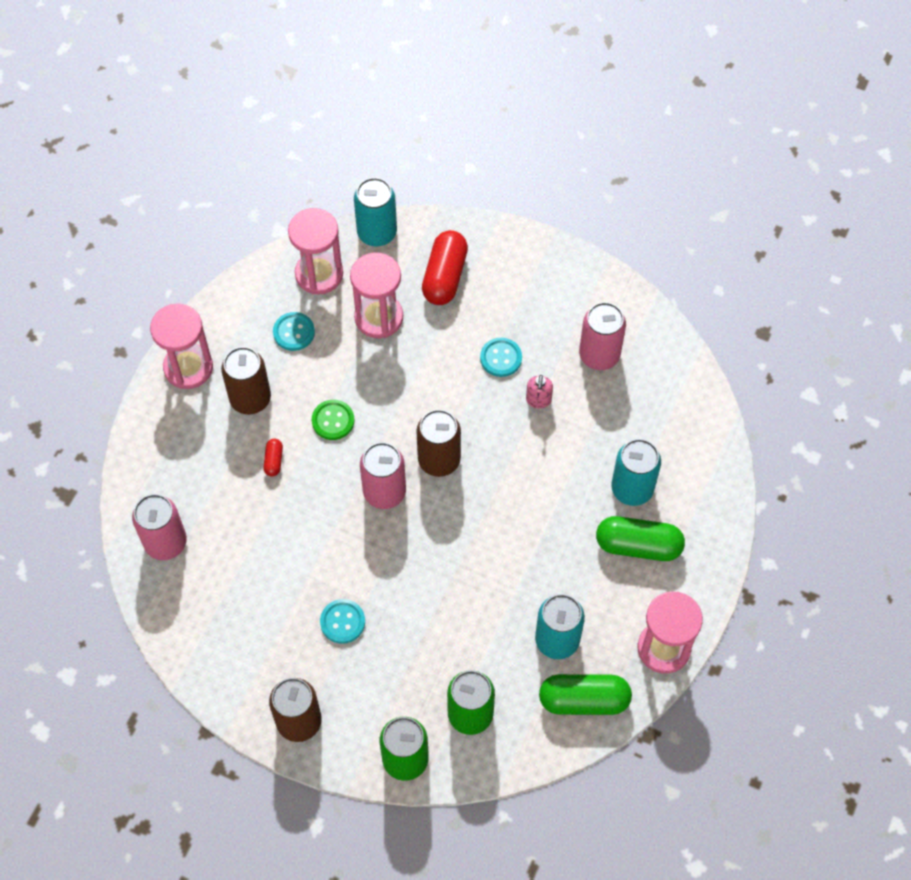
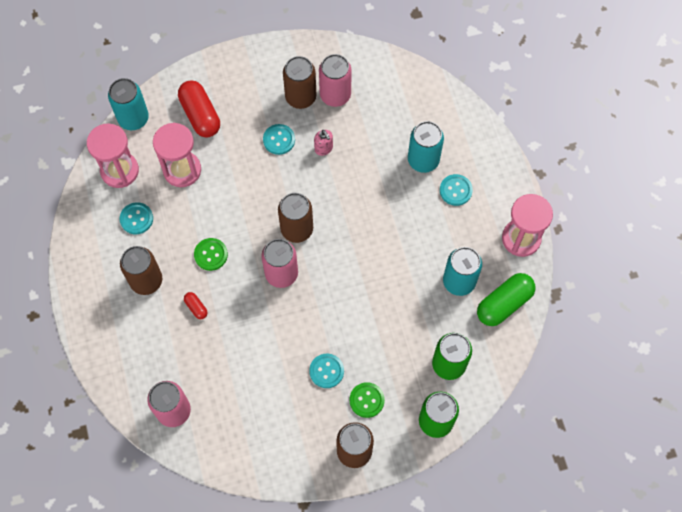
camera: 40 degrees left, 5 degrees up
(188, 367) = (88, 291): pink hourglass -> none
(356, 682) = (366, 400): none -> green button
(561, 331) = (300, 97): none -> brown can
(638, 545) = (455, 190): green capsule -> turquoise button

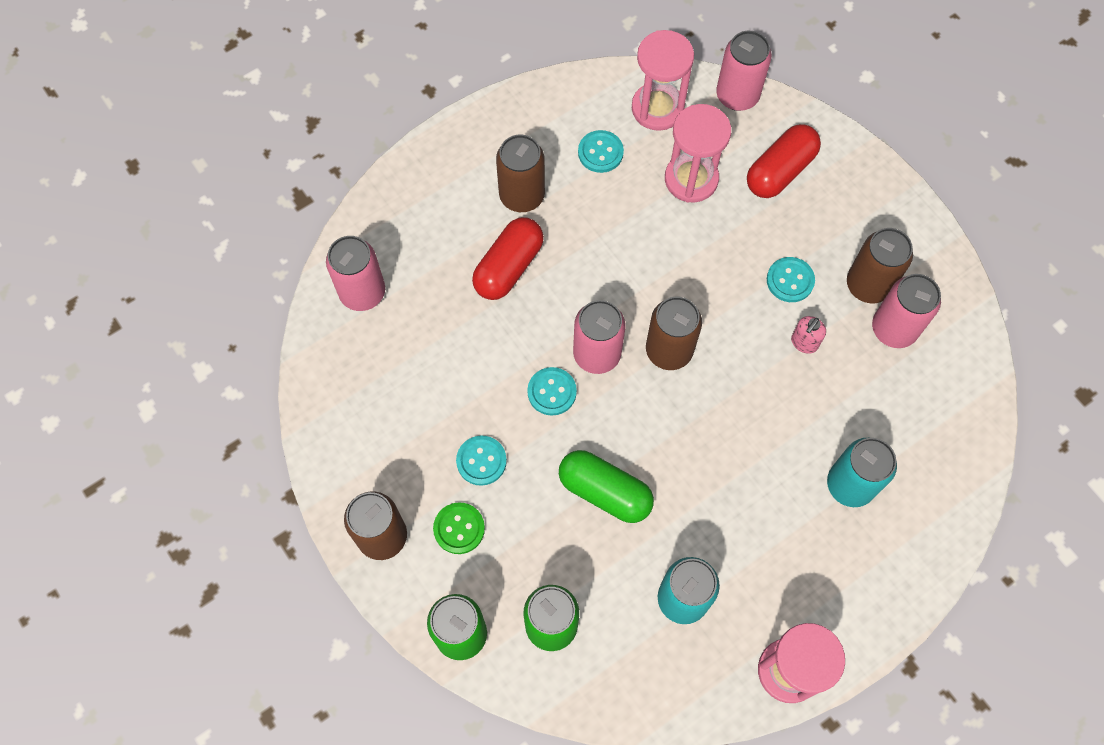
camera: 70 degrees right, 0 degrees up
(133, 118) = (737, 95): turquoise can -> pink can
(196, 307) = (508, 267): red capsule -> red capsule, size x2.16
(211, 255) = (588, 257): green button -> none
(455, 190) = (823, 547): turquoise button -> turquoise button (552, 392)
(504, 304) = (674, 677): green capsule -> green capsule (604, 492)

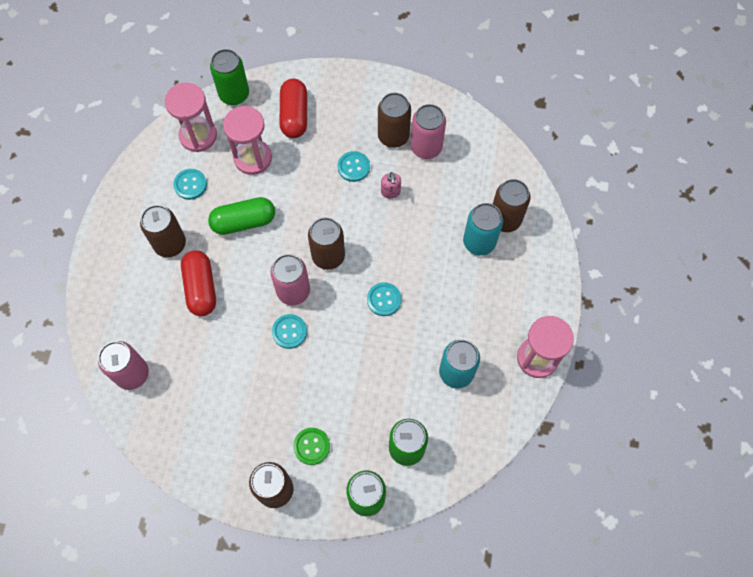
camera: 45 degrees left, 0 degrees up
(481, 461) = (288, 401): turquoise button -> turquoise button (384, 299)
(604, 492) = (366, 356): green capsule -> green capsule (243, 222)
(737, 95) = (234, 94): pink can -> green can
(906, 487) = (505, 219): none -> brown can

